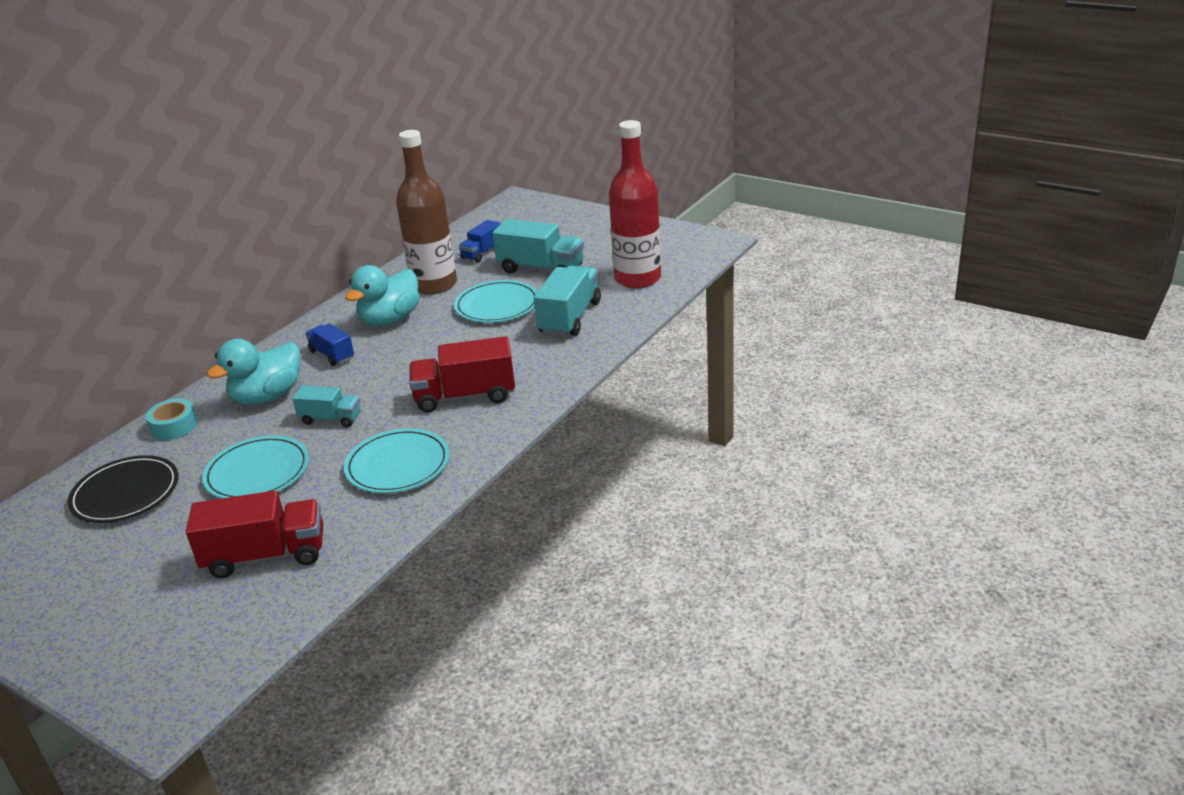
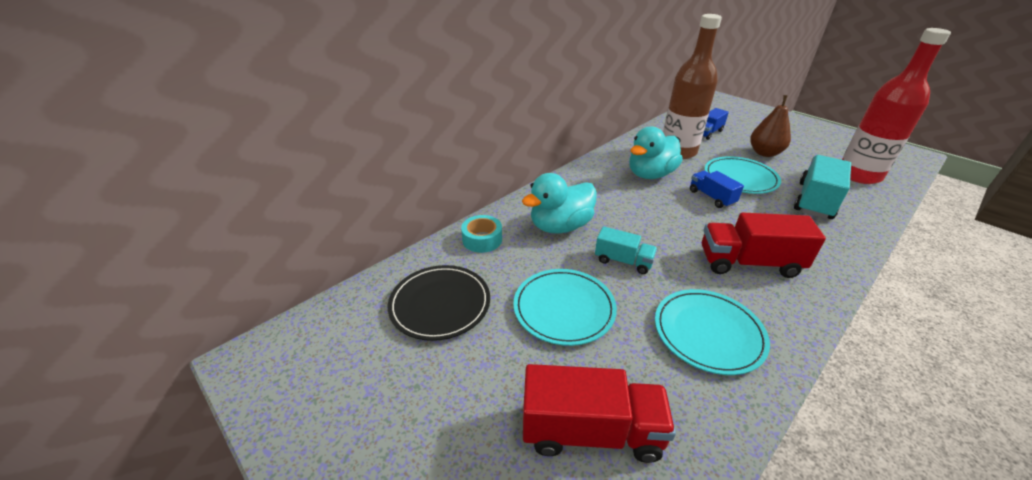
camera: 10 degrees right, 5 degrees up
(332, 355) = (608, 197): blue truck -> blue truck (711, 197)
(541, 269) = (764, 153): turquoise truck -> brown pear

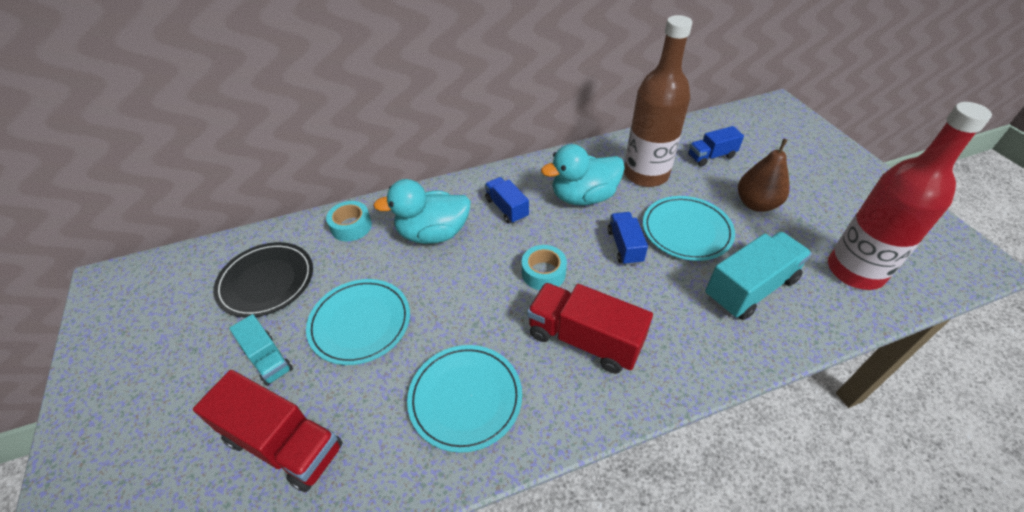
camera: 25 degrees right, 10 degrees up
(601, 195) = (506, 208): none -> blue truck
(623, 261) = (457, 293): turquoise truck -> turquoise truck (268, 359)
(674, 229) = (543, 273): none -> turquoise tape

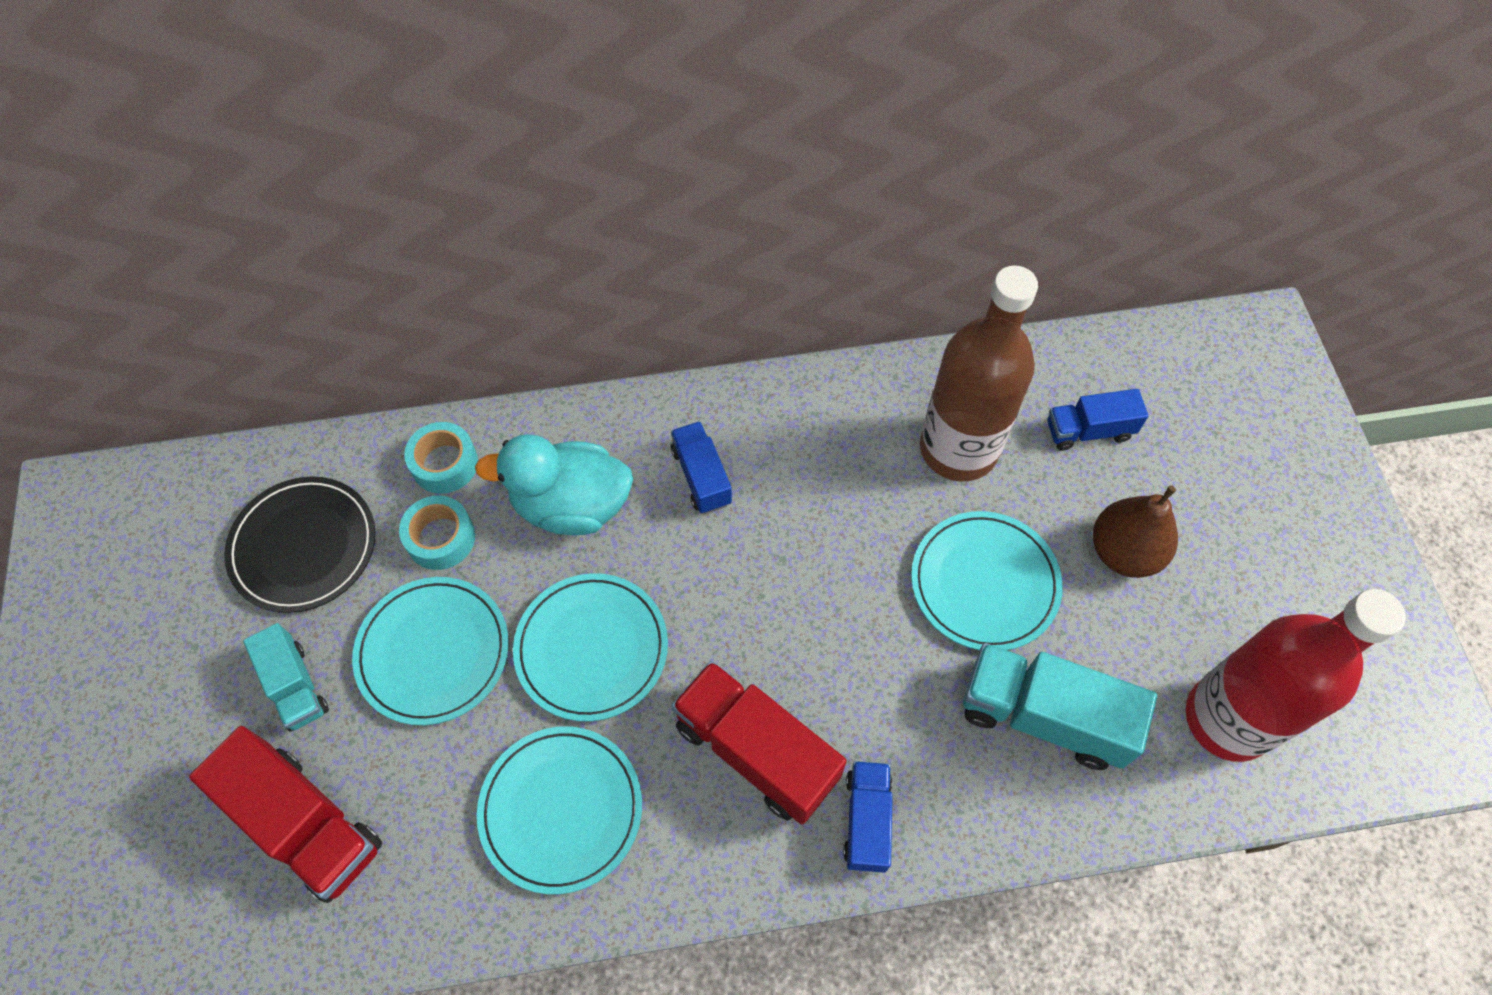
camera: 10 degrees right, 15 degrees up
(463, 303) = (591, 648): none -> turquoise plate
(543, 273) = (728, 618): turquoise tape -> turquoise tape (440, 538)
(583, 197) = (835, 478): turquoise duck -> none
(625, 246) = (872, 594): blue truck -> blue truck (867, 821)
(750, 288) = (1043, 716): turquoise truck -> turquoise truck turned 135 degrees counterclockwise

